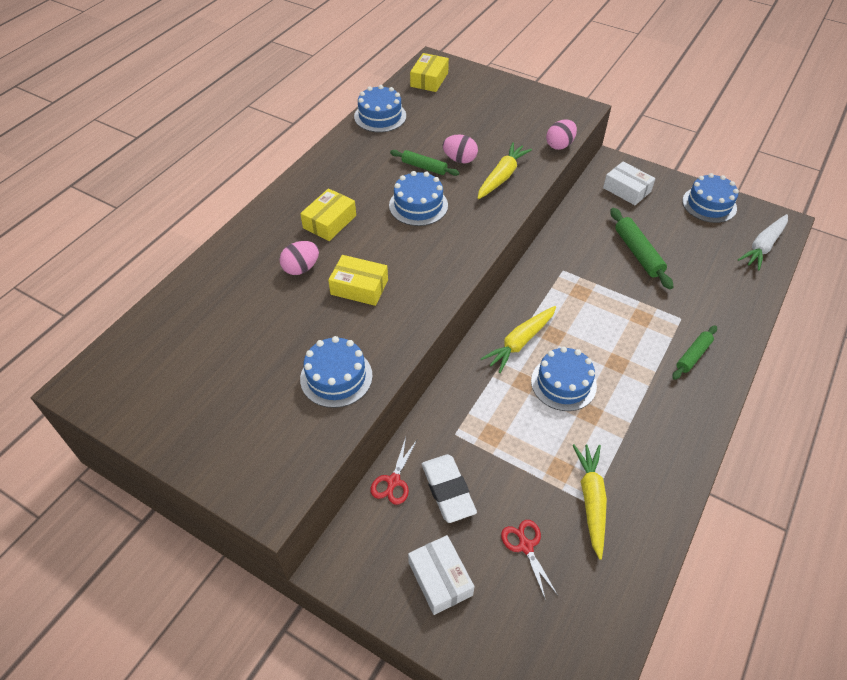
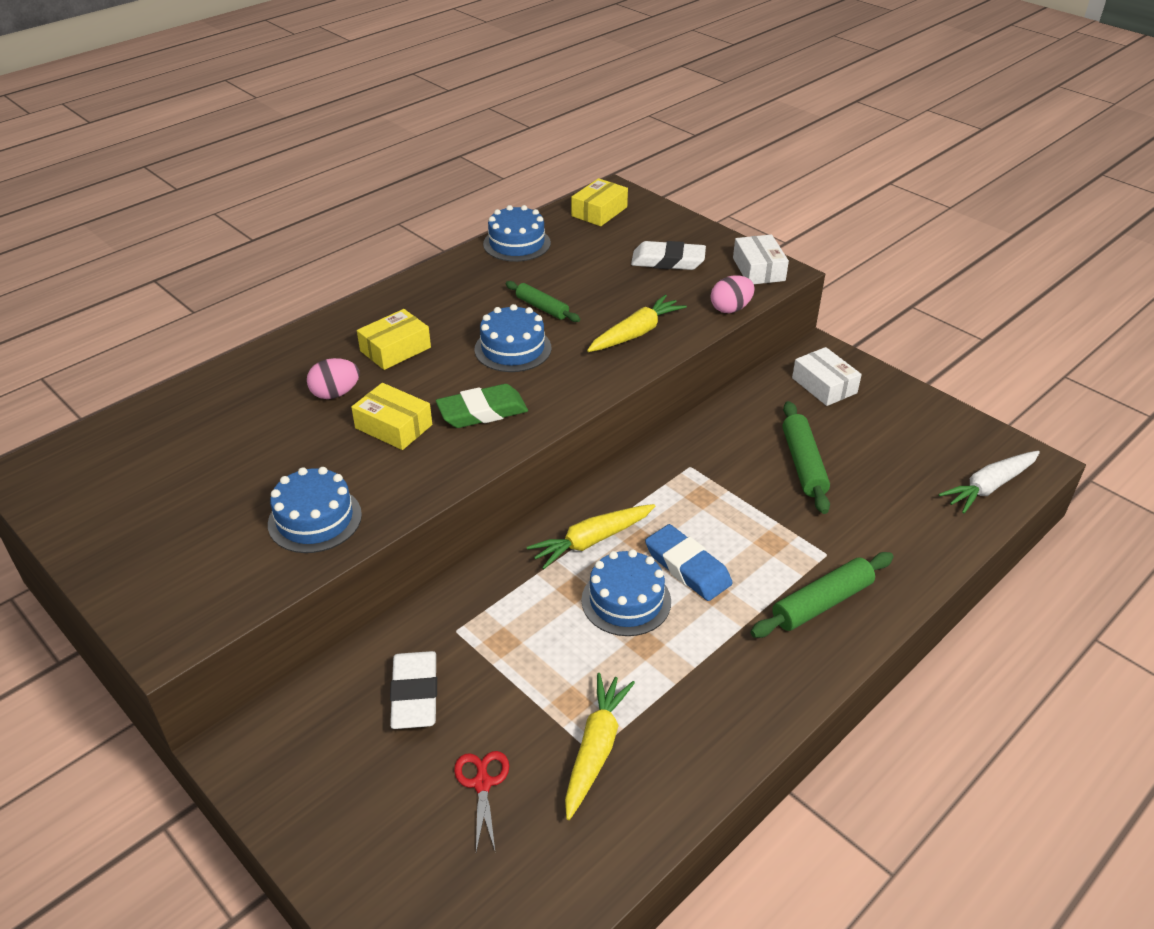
camera: 15 degrees right, 10 degrees down
(393, 482) = (352, 669): red scissors -> none
(420, 262) = (482, 412): none -> green eraser
(440, 579) = (355, 795): white box -> white box (758, 269)
(459, 159) = (591, 306): pink egg -> none
(498, 113) = (668, 261): none -> white eraser
(594, 348) = (687, 567): none -> blue eraser
(693, 356) = (822, 603): green rolling pin -> green rolling pin, size x1.52
(709, 204) = (934, 422): blue cake -> none

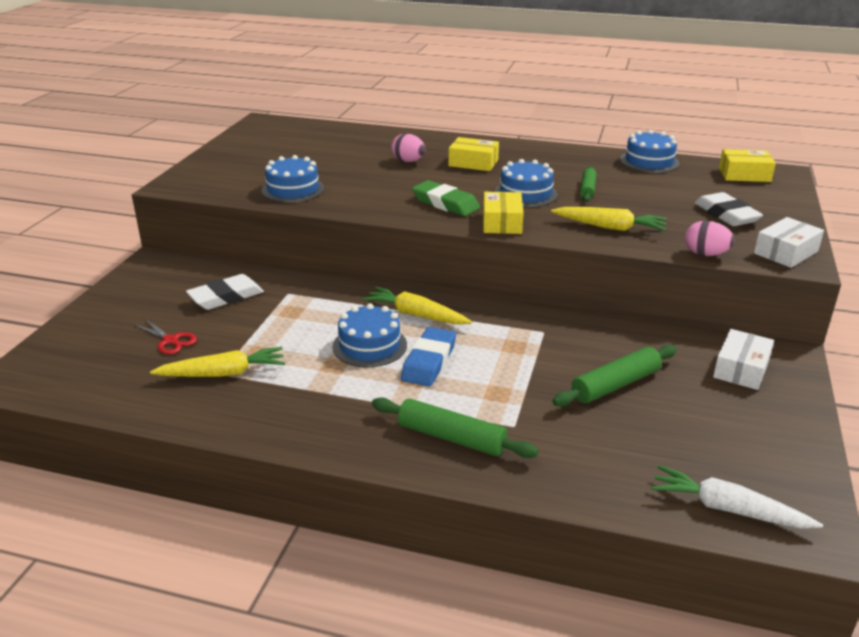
camera: 60 degrees right, 10 degrees down
(393, 426) = (398, 184): yellow box -> yellow box (502, 222)
(482, 783) = (171, 341): red scissors -> red scissors turned 75 degrees clockwise

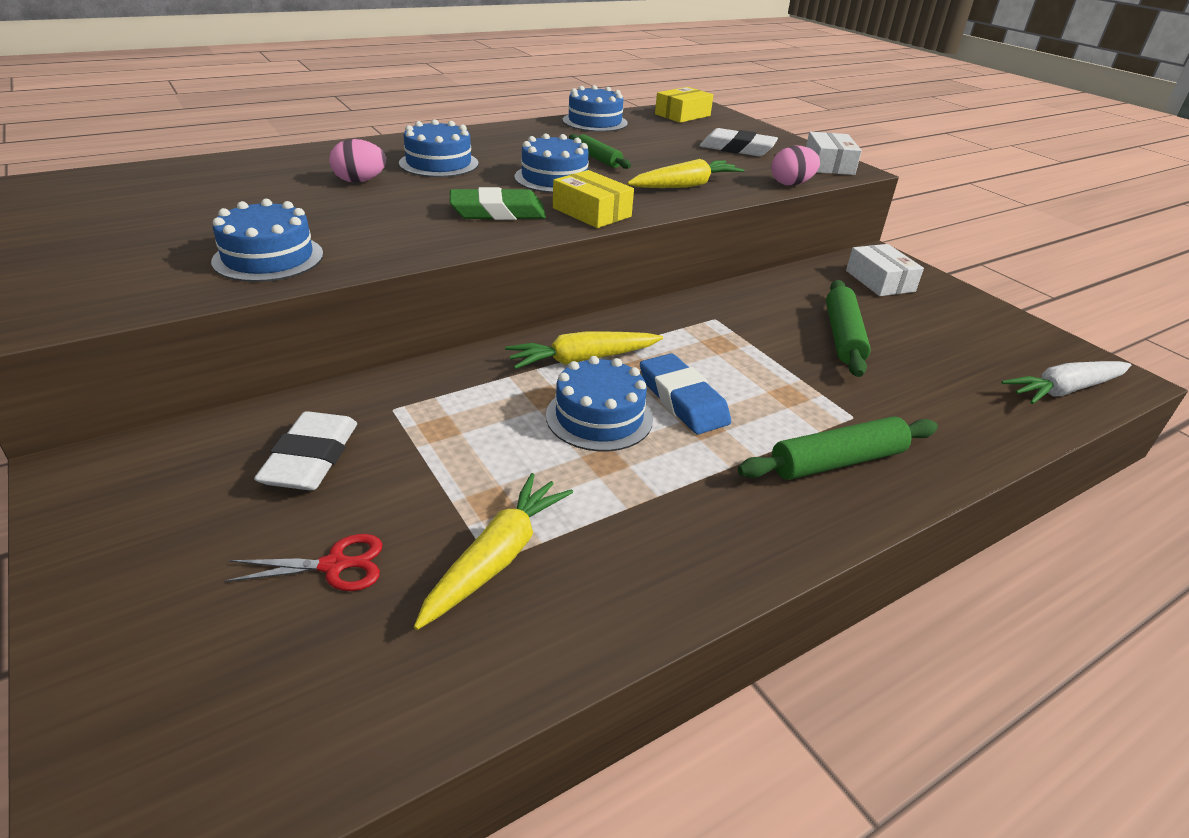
camera: 50 degrees left, 5 degrees up
(473, 163) = (439, 163): yellow box -> blue cake

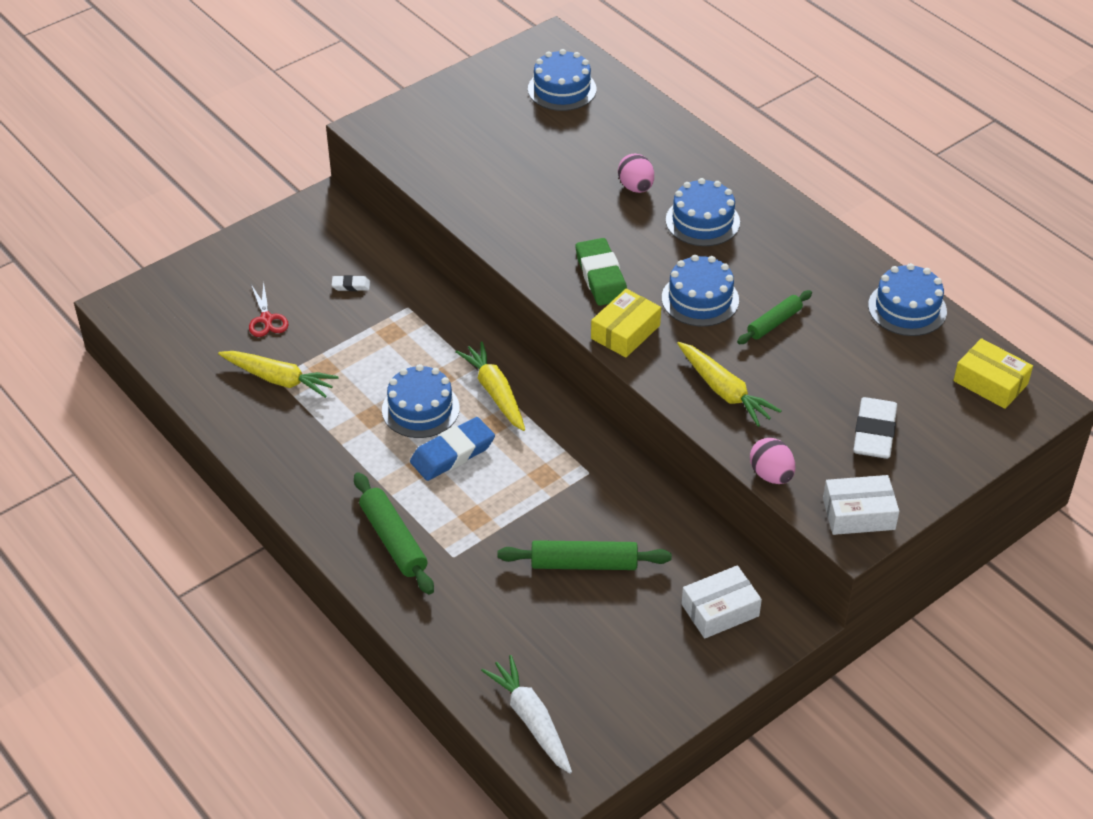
camera: 85 degrees right, 10 degrees up
(268, 258) = (475, 185): blue cake -> blue cake (562, 89)
(311, 458) = (351, 286): white eraser -> white eraser, size x0.49

